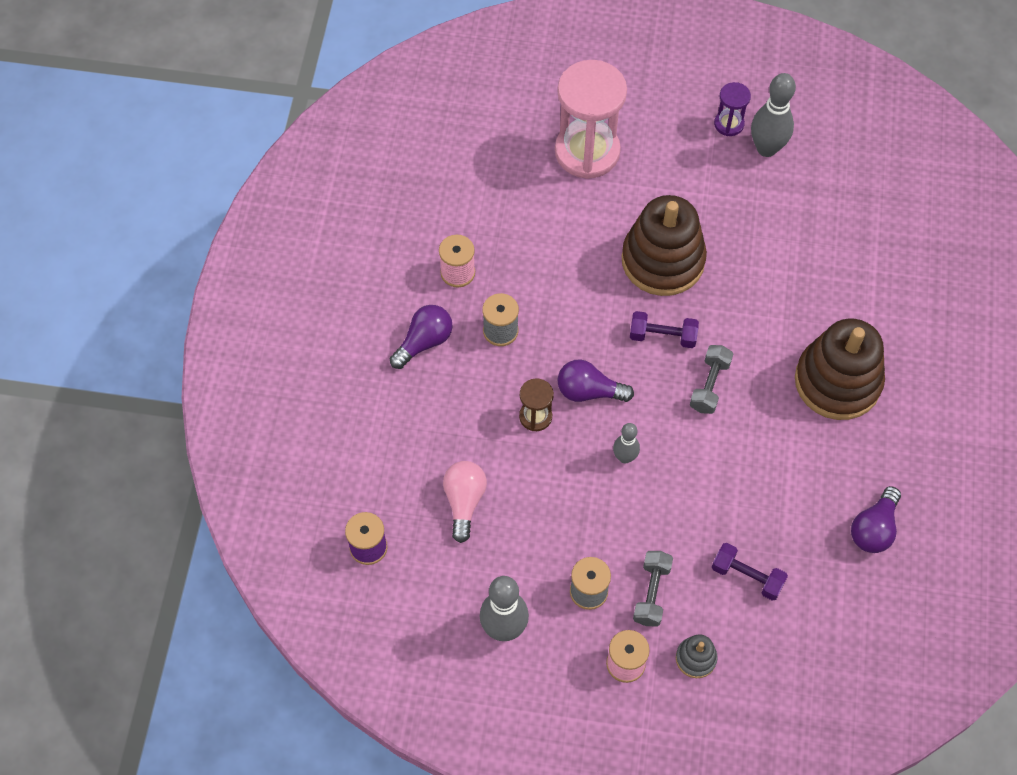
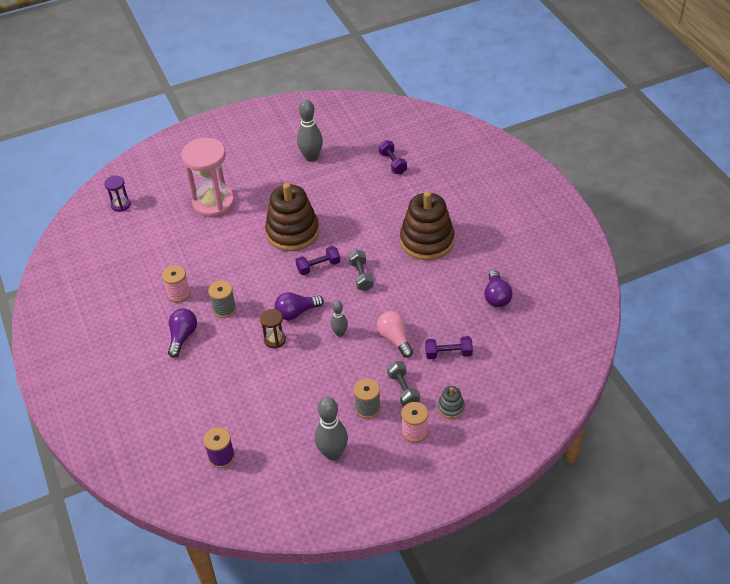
camera: 30 degrees left, 15 degrees down
(464, 502) = (263, 403): pink light bulb -> pink light bulb (395, 339)
(729, 124) = (283, 156): purple hourglass -> purple hourglass (121, 205)
(875, 223) = (392, 163): none -> purple dumbbell

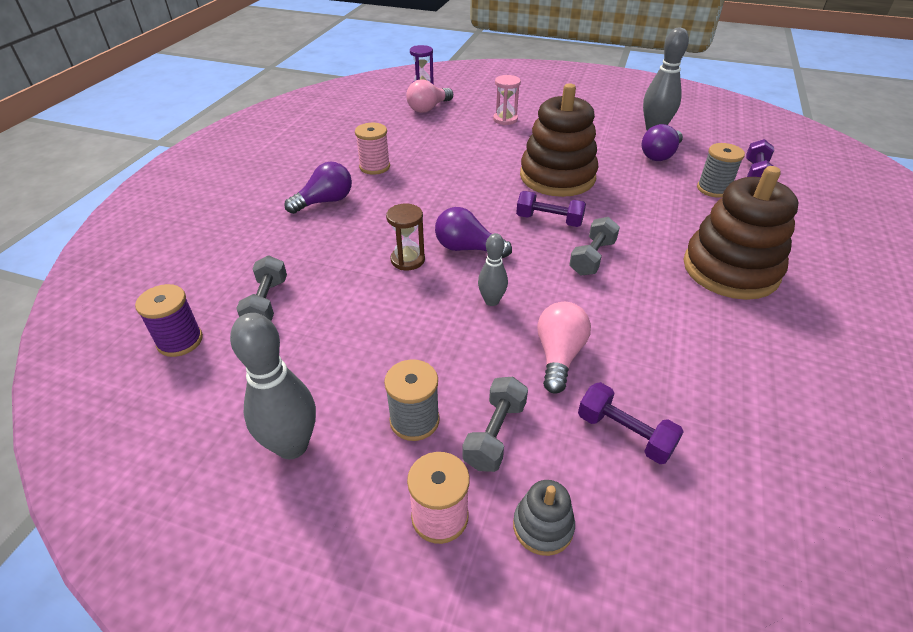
camera: 40 degrees right, 5 degrees down
(151, 223) = (428, 108): none -> pink light bulb
(213, 203) = (505, 119): pink hourglass -> pink hourglass, size x0.46
(224, 309) = (397, 202): grey spool -> grey spool (713, 189)
(236, 411) = (266, 303): none -> grey dumbbell
(496, 296) = (793, 404): purple light bulb -> purple light bulb (660, 155)

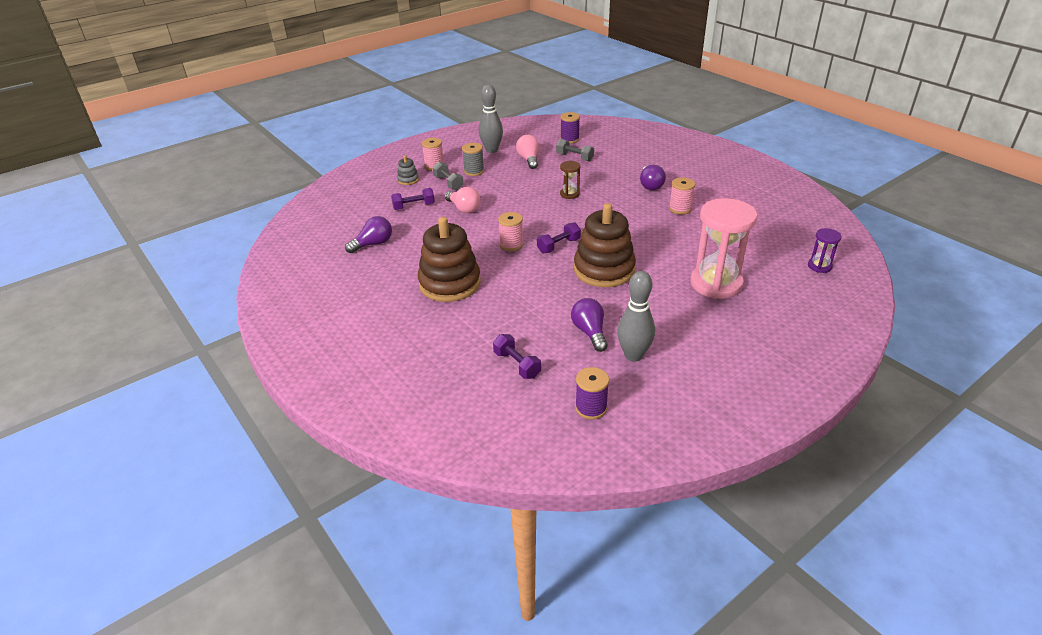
camera: 125 degrees right, 5 degrees down
(428, 108) = (765, 255): pink light bulb -> pink light bulb (529, 159)
(467, 248) = (561, 212): purple light bulb -> purple light bulb (373, 244)
(491, 301) = (514, 205): grey bowling pin -> none
(505, 119) = (716, 284): pink hourglass -> pink hourglass, size x2.15
(592, 257) = (511, 245): grey dumbbell -> pink spool
(713, 189) = (522, 329): grey spool -> none
(735, 130) = (591, 408): none -> purple spool

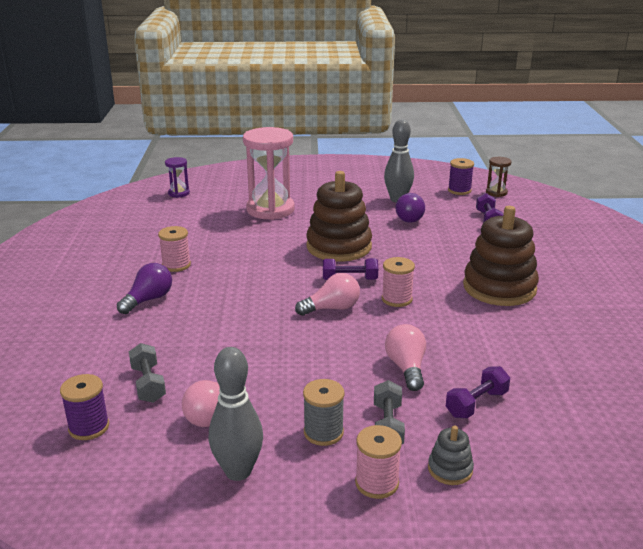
camera: 145 degrees left, 10 degrees down
(373, 244) = (569, 366): purple light bulb -> none
(414, 206) = (476, 404): purple dumbbell -> purple dumbbell turned 60 degrees counterclockwise
(543, 222) = (332, 308): none -> pink light bulb
(569, 194) = (251, 329): brown hourglass -> brown hourglass (496, 192)

